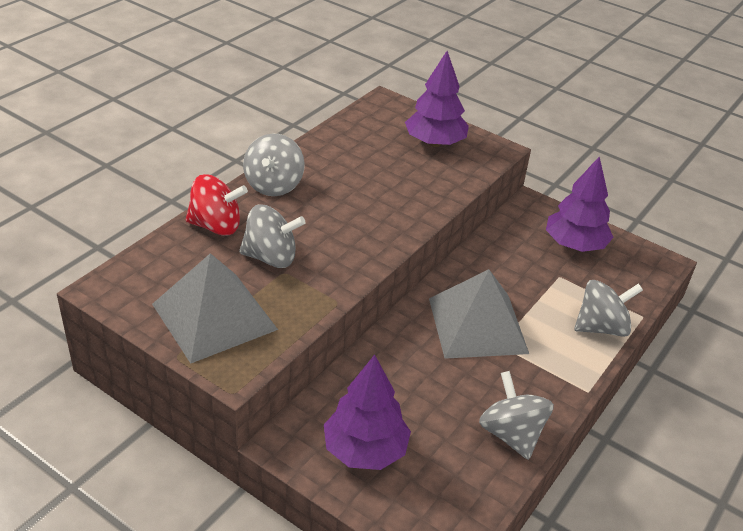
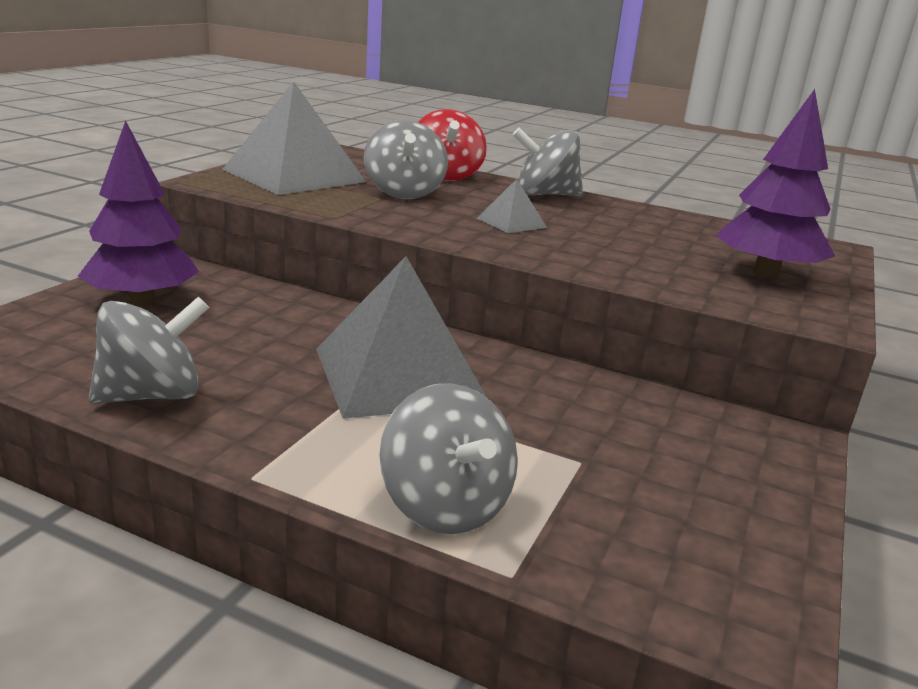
camera: 80 degrees right, 15 degrees down
(346, 217) = (511, 222): none -> grey pyramid
(574, 245) = (702, 487): purple tree -> none

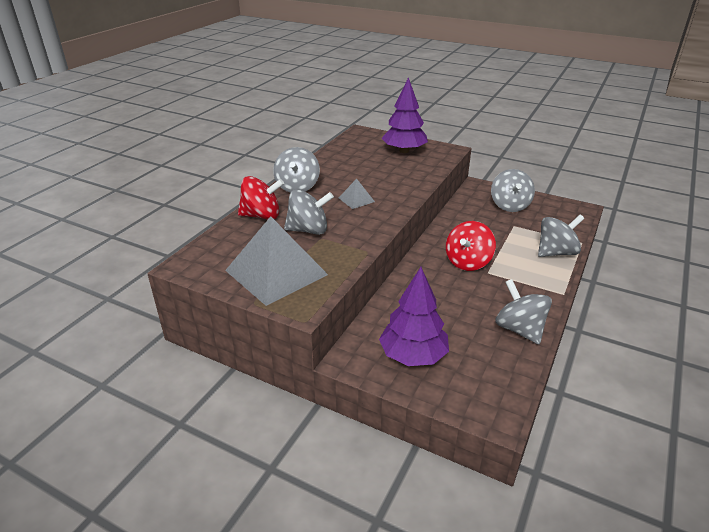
camera: 85 degrees left, 10 degrees up
(399, 375) = (468, 262): grey pyramid -> red spinning top
(697, 473) = (509, 205): none -> grey spinning top

